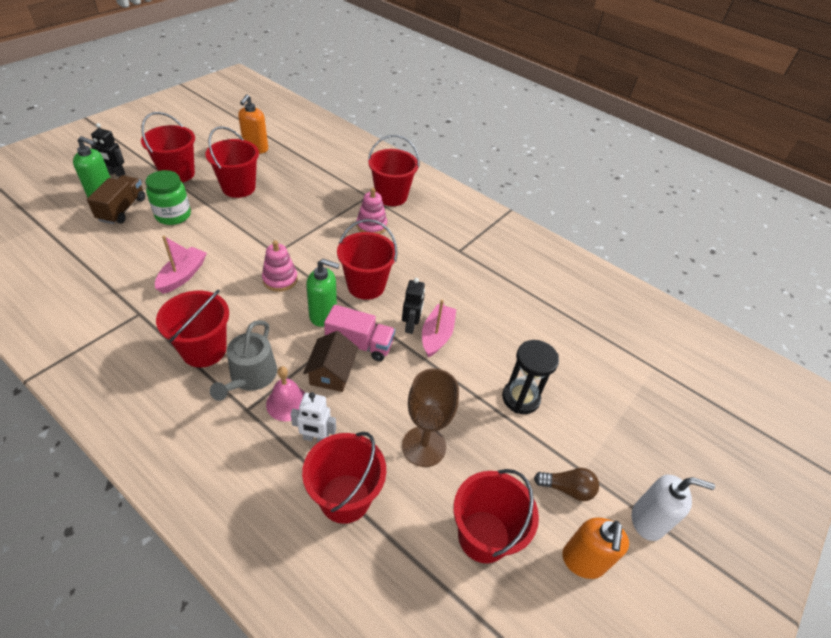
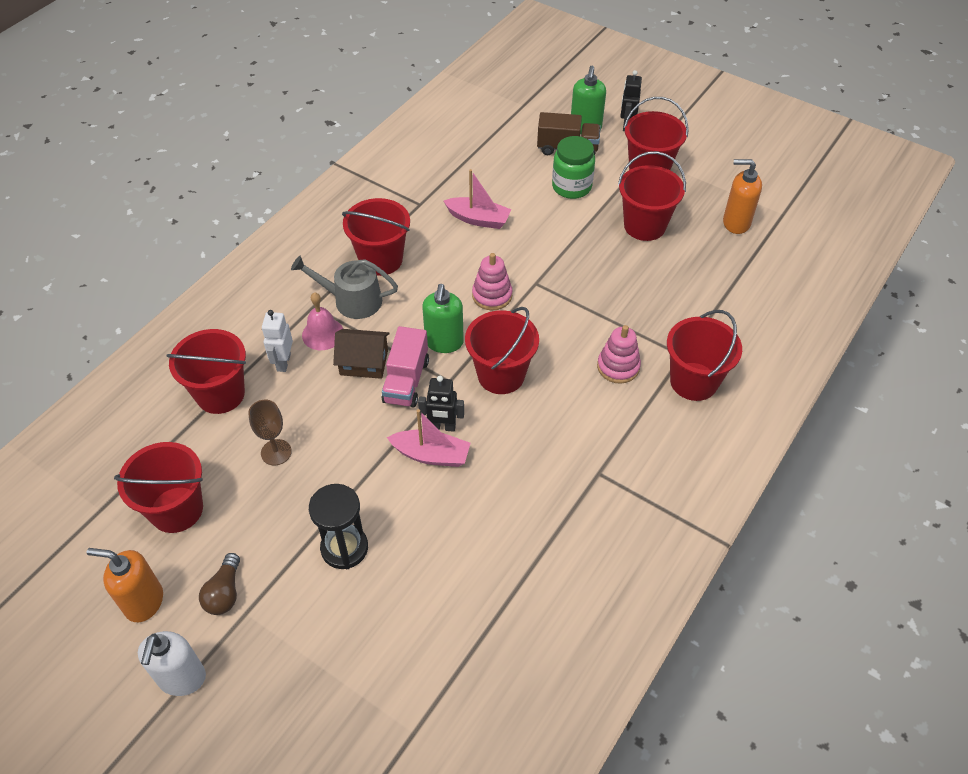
camera: 90 degrees right, 5 degrees up
(424, 446) = (276, 452): brown goblet -> brown goblet, size x0.64

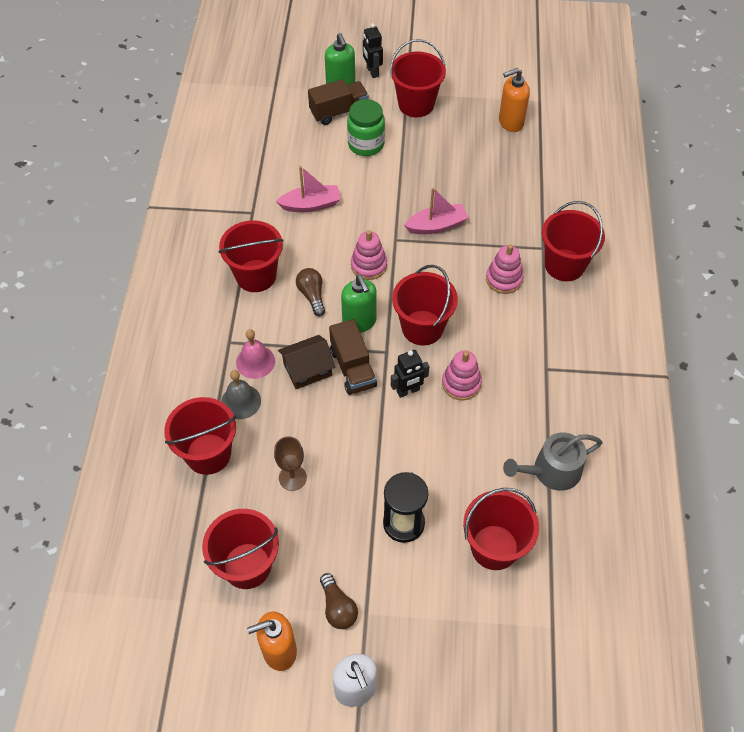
camera: 30 degrees left, 5 degrees up
(283, 362) = (241, 401): white robot -> grey bell
(351, 300) = (258, 322): grey watering can -> grey watering can (551, 471)
(406, 381) = (353, 368): pink truck -> brown truck
(418, 299) = (312, 295): none -> brown light bulb
(431, 455) = (415, 417): pink boat -> pink boat (436, 225)
(500, 445) = (461, 383): none -> pink stacking toy
(644, 226) = (445, 154): red bucket -> red bucket (494, 547)

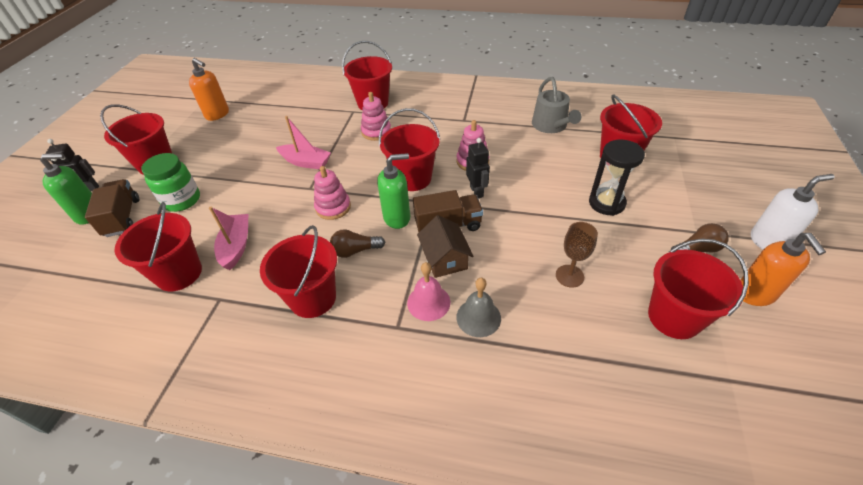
camera: 80 degrees left, 10 degrees down
(208, 454) = (545, 351): red bucket -> red bucket (179, 273)
(436, 225) = (306, 162): pink boat -> pink boat turned 120 degrees clockwise
(510, 122) = (217, 114): orange soap dispenser -> orange soap dispenser turned 45 degrees counterclockwise

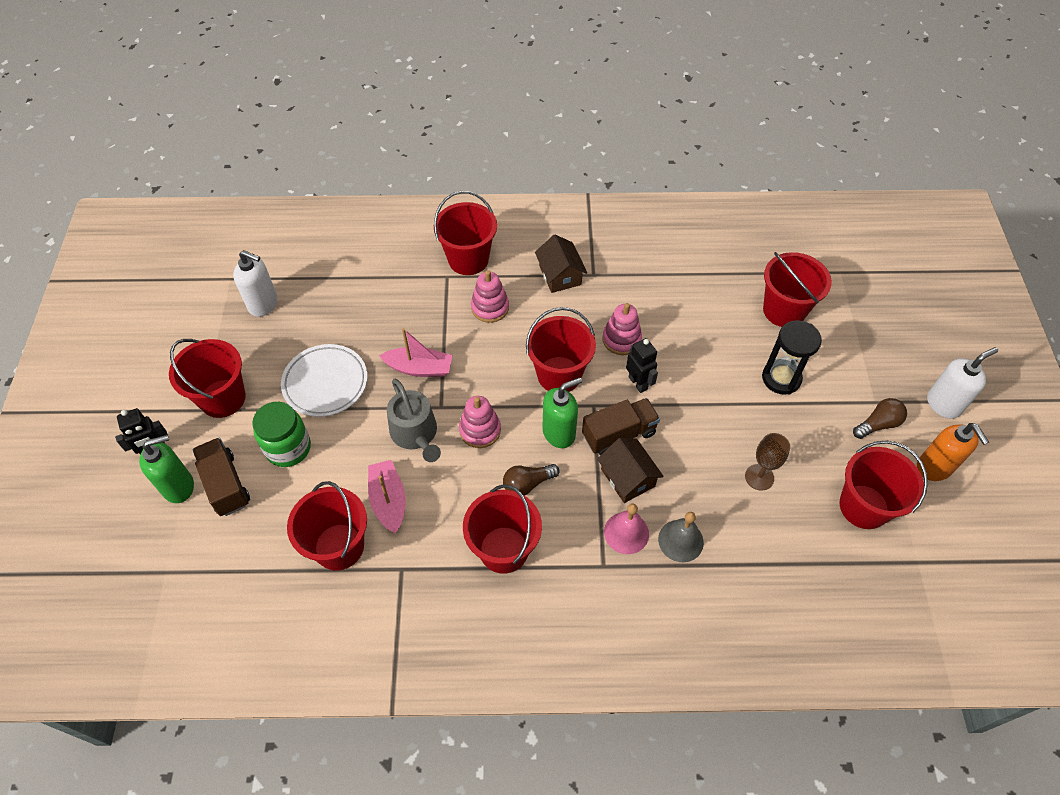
camera: 15 degrees left, 10 degrees up
(217, 114) = (263, 304): orange soap dispenser -> white soap dispenser
(232, 163) = (325, 383): none -> white plate
(437, 118) = (560, 275): none -> brown house
(551, 126) = (700, 271): grey watering can -> grey watering can (416, 434)

